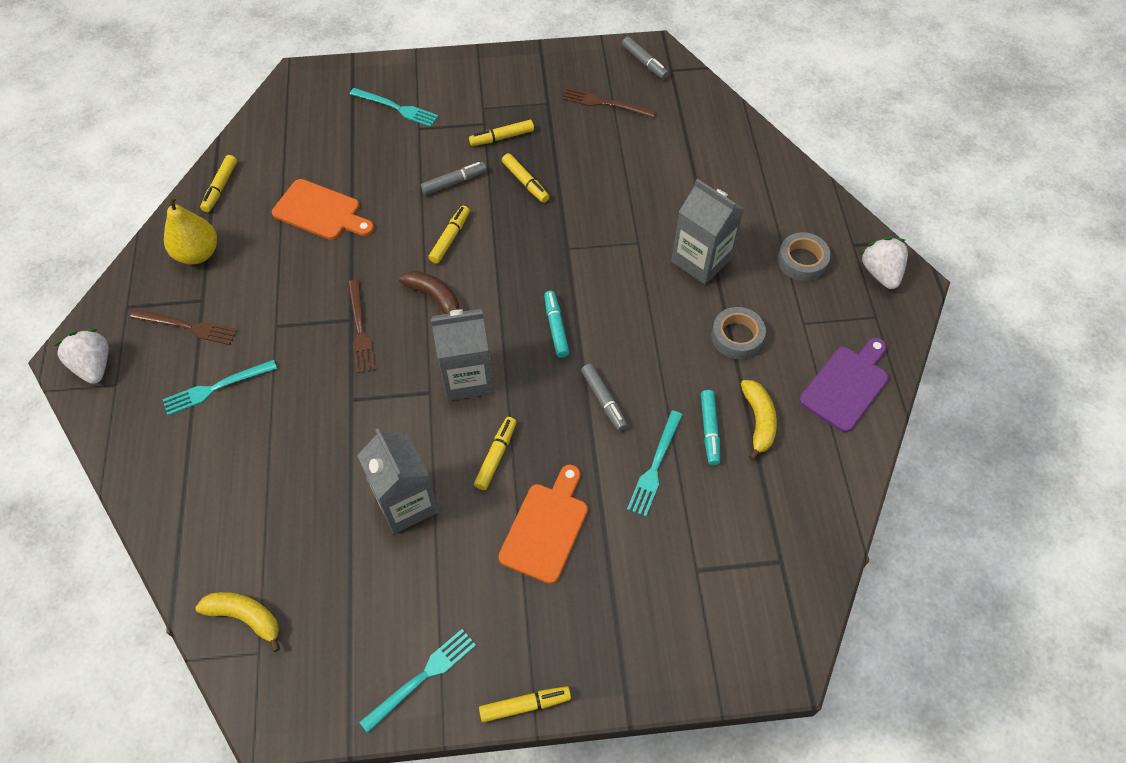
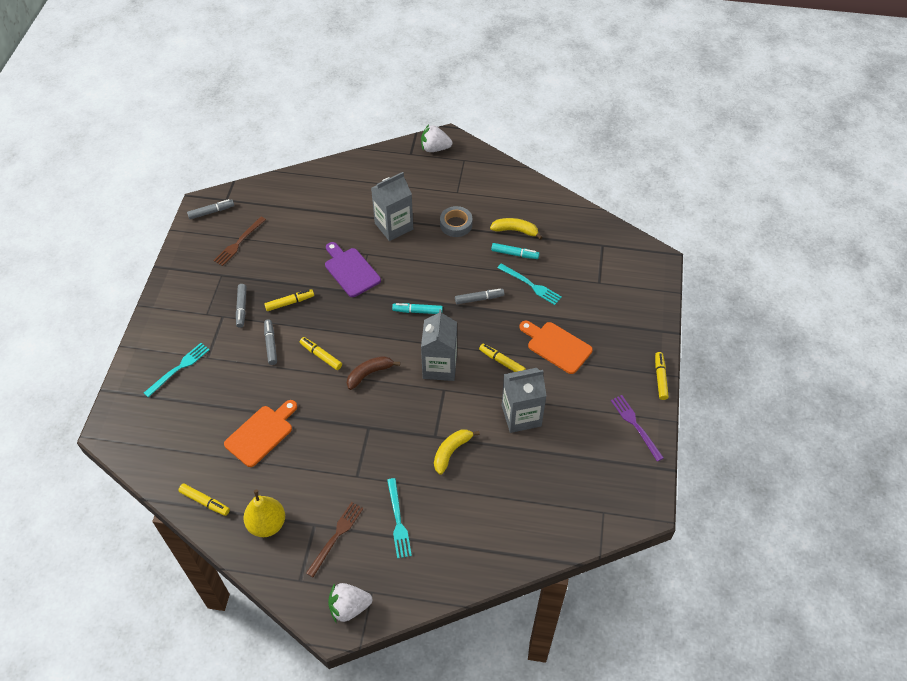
camera: 75 degrees left, 5 degrees down
(245, 617) = (578, 517): yellow banana -> yellow banana (451, 452)
(360, 329) = (379, 422): brown fork -> none
(422, 677) = (635, 425): turquoise fork -> purple fork
(502, 137) = (242, 308): yellow marker -> grey marker
(802, 261) = (413, 180): grey tape -> none
(846, 385) = (504, 186): purple cutting board -> purple cutting board (350, 270)

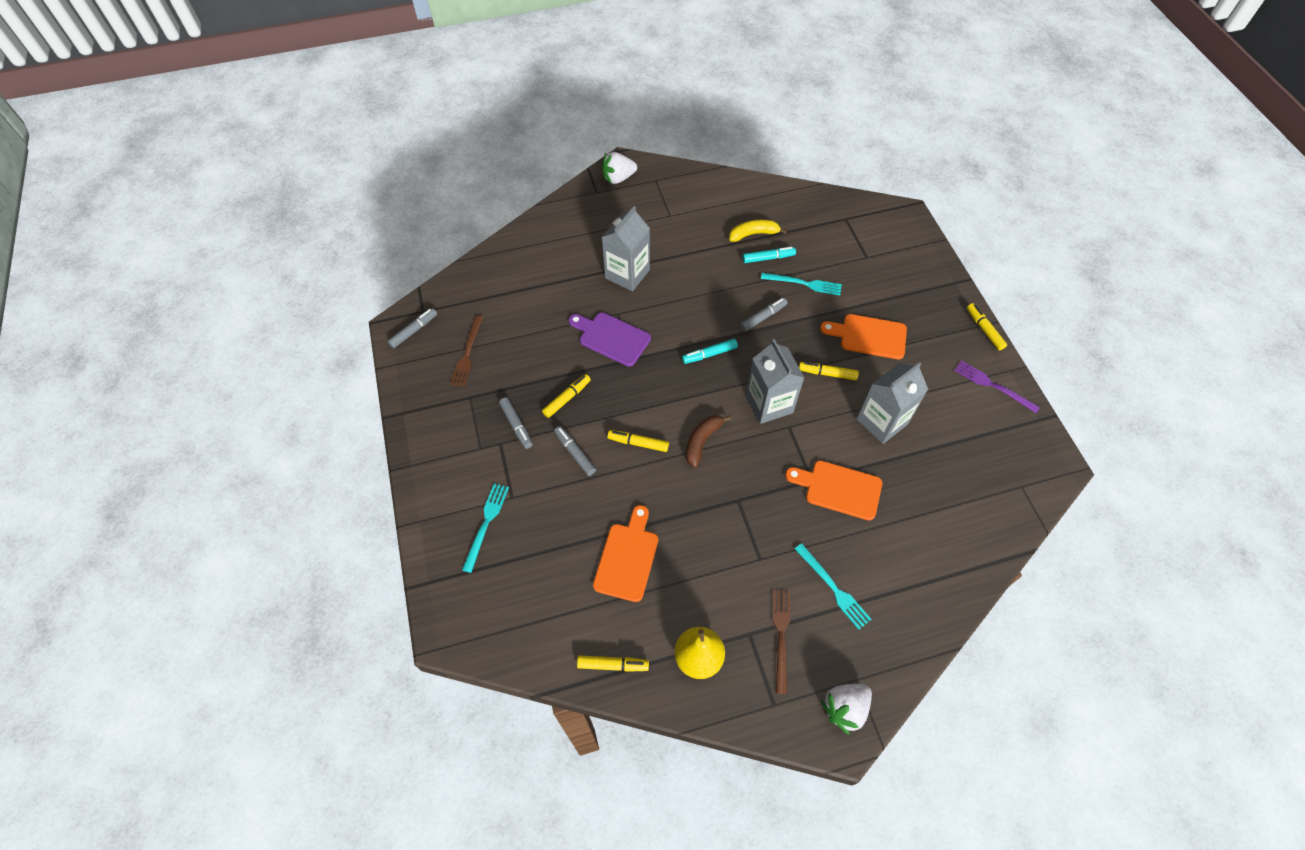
camera: 25 degrees left, 5 degrees up
(451, 452) = (838, 489): yellow banana -> orange cutting board
(456, 224) = (690, 249): grey tape -> none

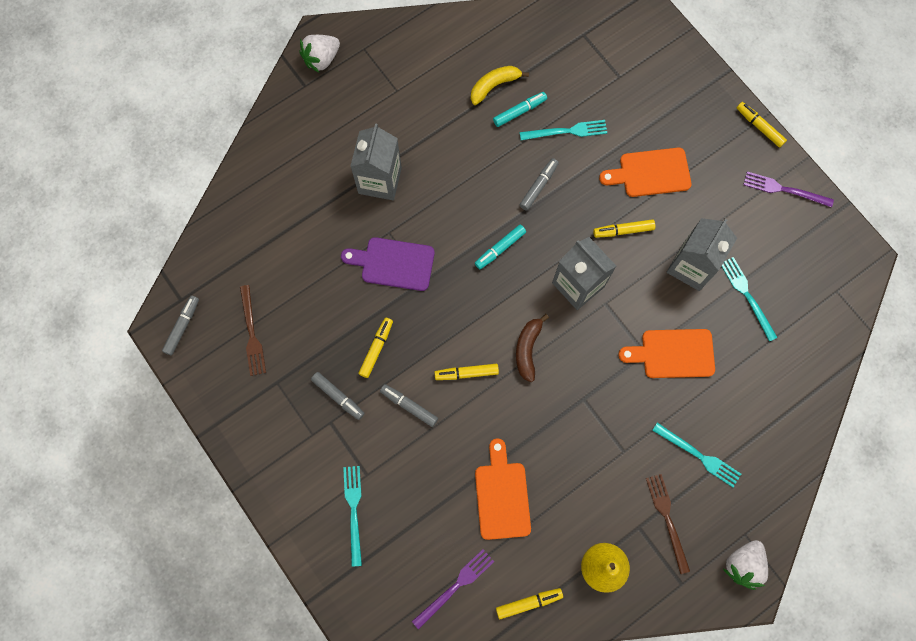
camera: 20 degrees left, 15 degrees up
(549, 624) = (455, 586): none -> purple fork
(928, 463) = (747, 296): none -> turquoise fork

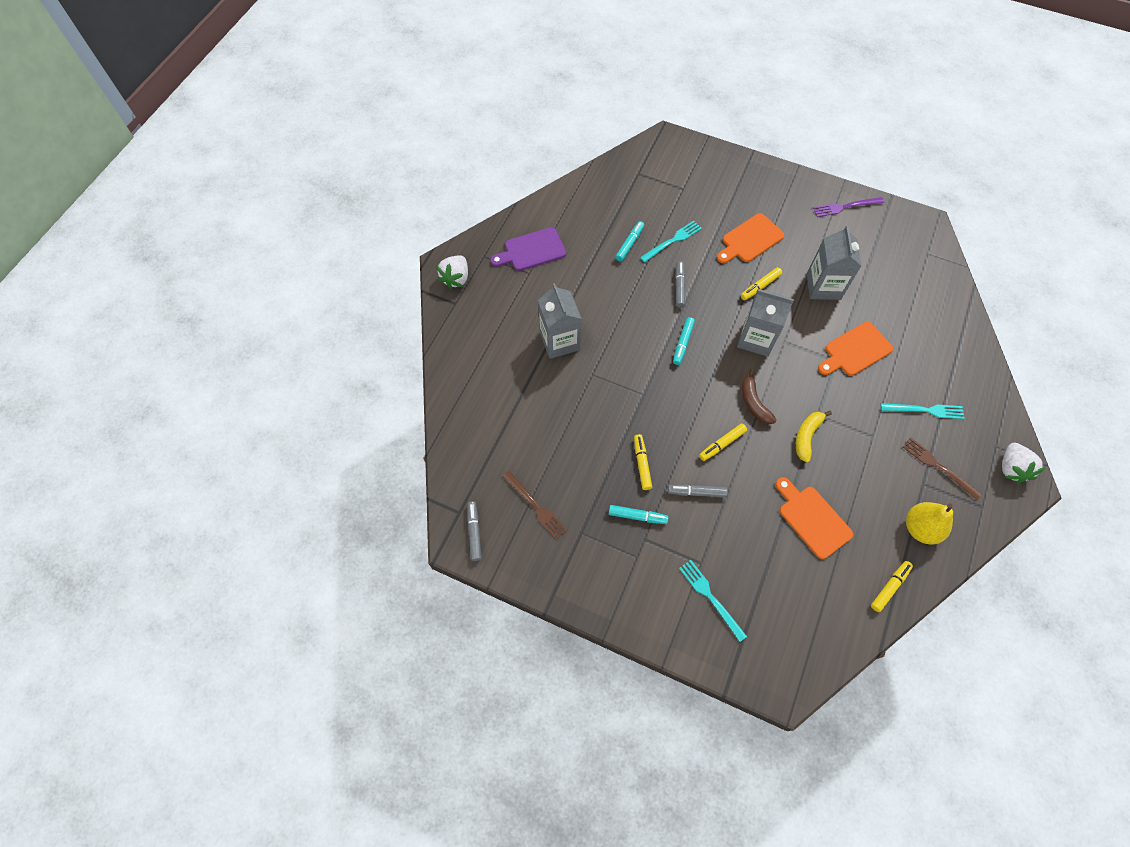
camera: 30 degrees left, 10 degrees down
(338, 397) = (637, 516): grey marker -> turquoise marker
(393, 264) = (611, 395): purple cutting board -> purple cutting board (532, 250)
(455, 586) = (828, 608): purple fork -> none
(494, 86) = (599, 236): yellow banana -> yellow banana (807, 436)
(747, 296) = (874, 286): turquoise fork -> none
(759, 127) = (799, 176): yellow marker -> none

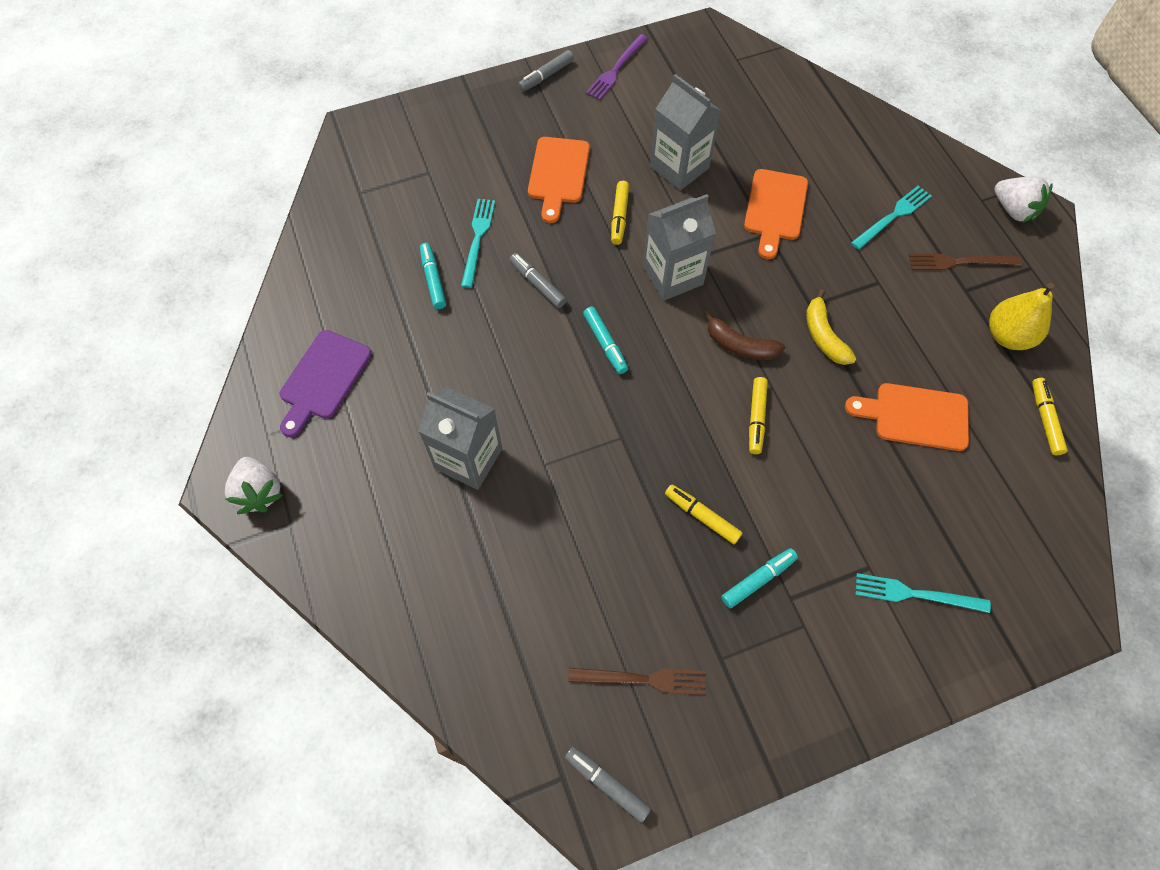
camera: 45 degrees left, 0 degrees up
(696, 492) = (786, 494): grey marker -> grey marker (546, 76)

